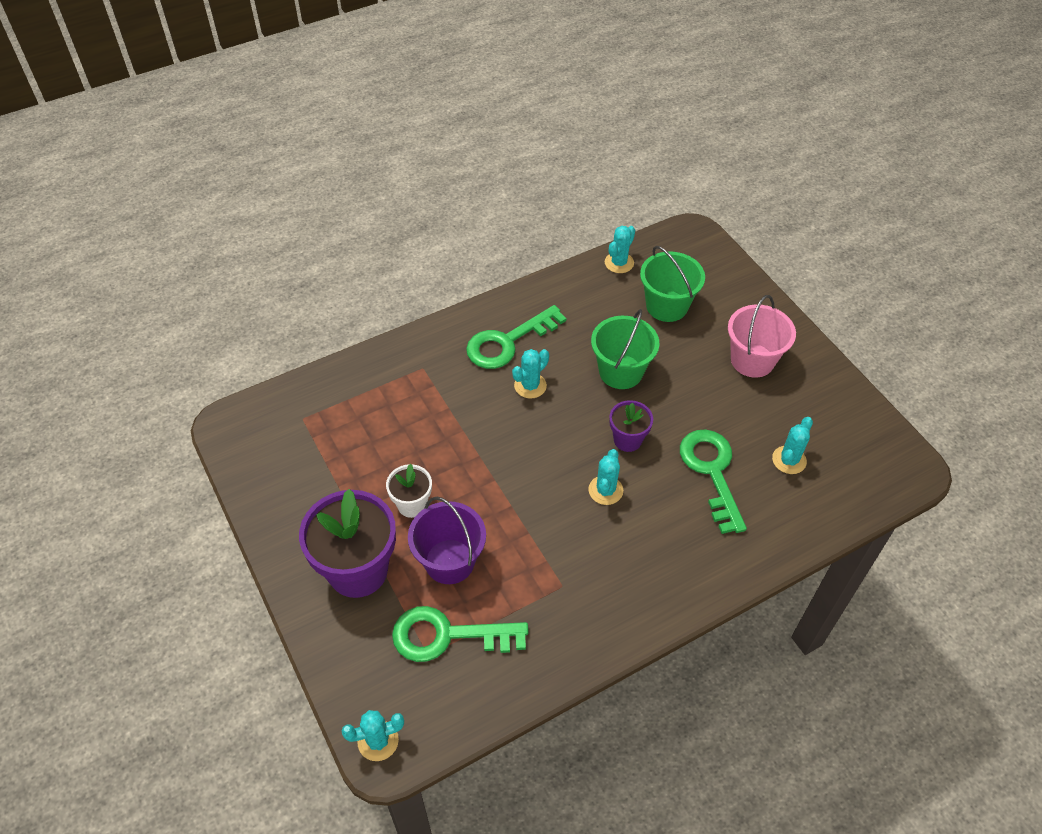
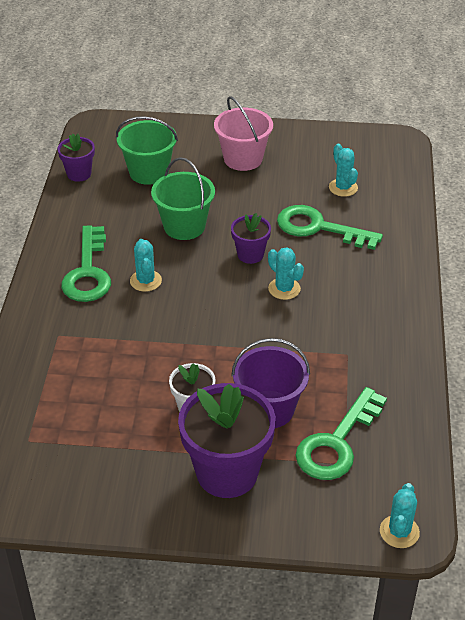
camera: 55 degrees left, 10 degrees down
(619, 263) = (79, 174): turquoise cactus -> purple flower pot

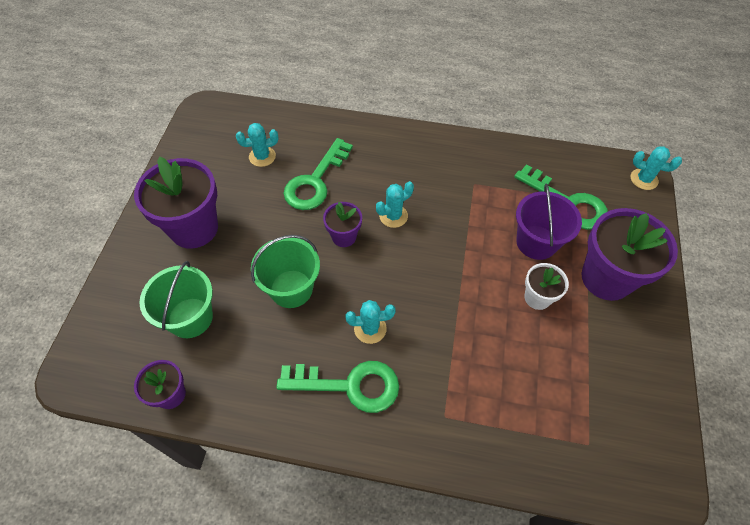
camera: 85 degrees left, 15 degrees up
(243, 159) = (194, 228): pink bucket -> purple flower pot

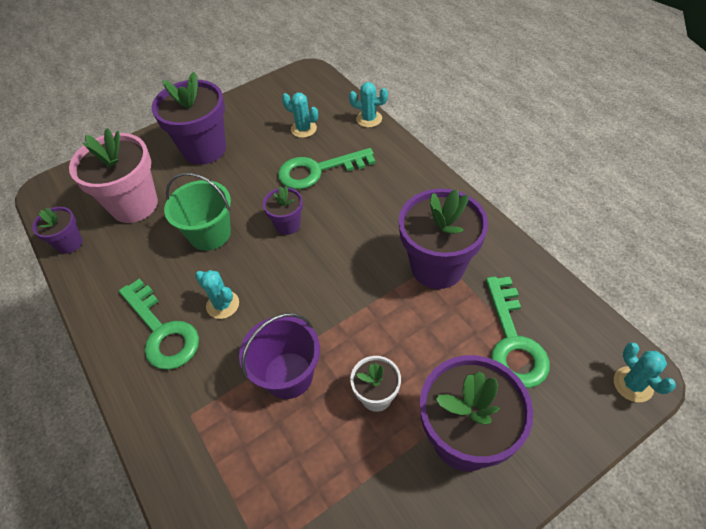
camera: 50 degrees right, 5 degrees down
(190, 318) = (134, 205): green bucket -> pink flower pot
(393, 216) = (342, 236): turquoise cactus -> turquoise cactus (369, 119)
(477, 190) = (437, 267): none -> purple flower pot
(536, 242) = (436, 350): purple bucket -> purple bucket (288, 375)

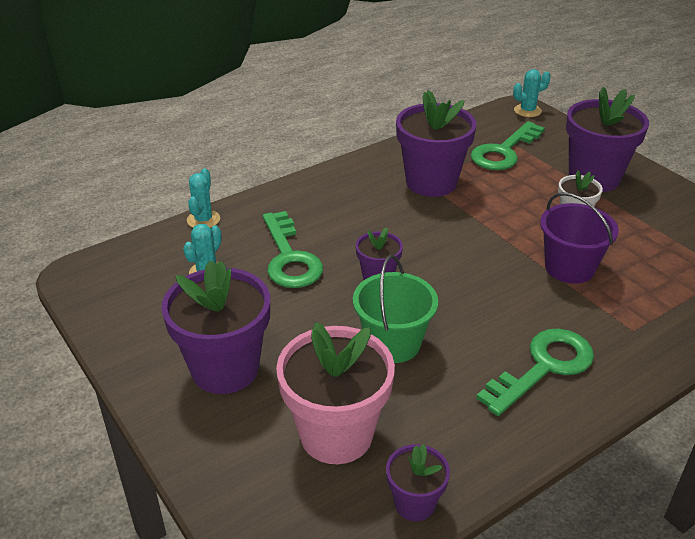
camera: 95 degrees left, 15 degrees down
(223, 304) = (498, 320): turquoise cactus -> none
(513, 341) = (504, 152): green key -> green key turned 135 degrees clockwise

